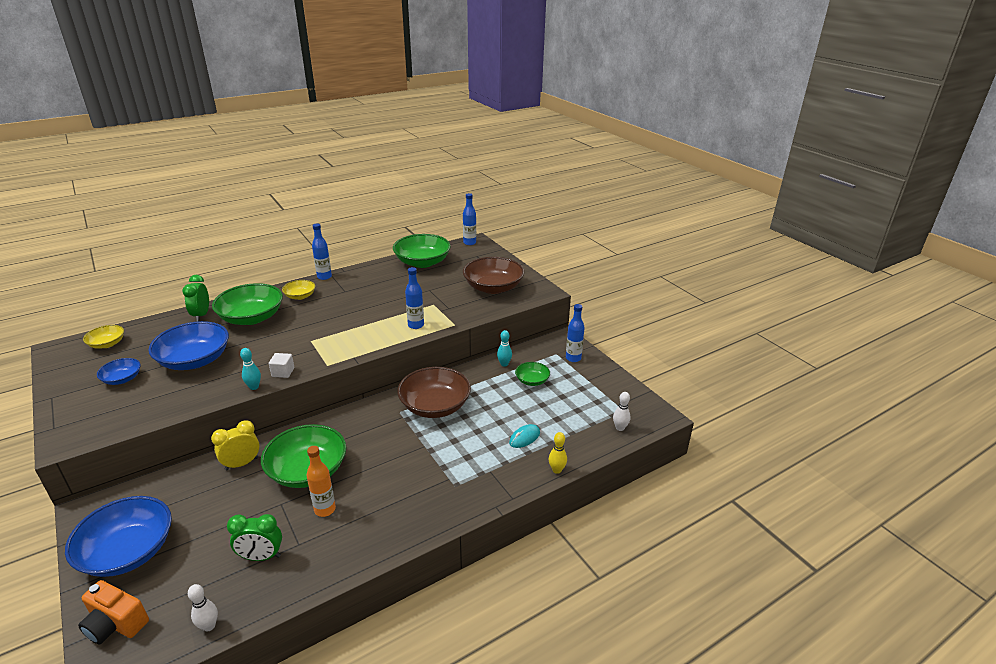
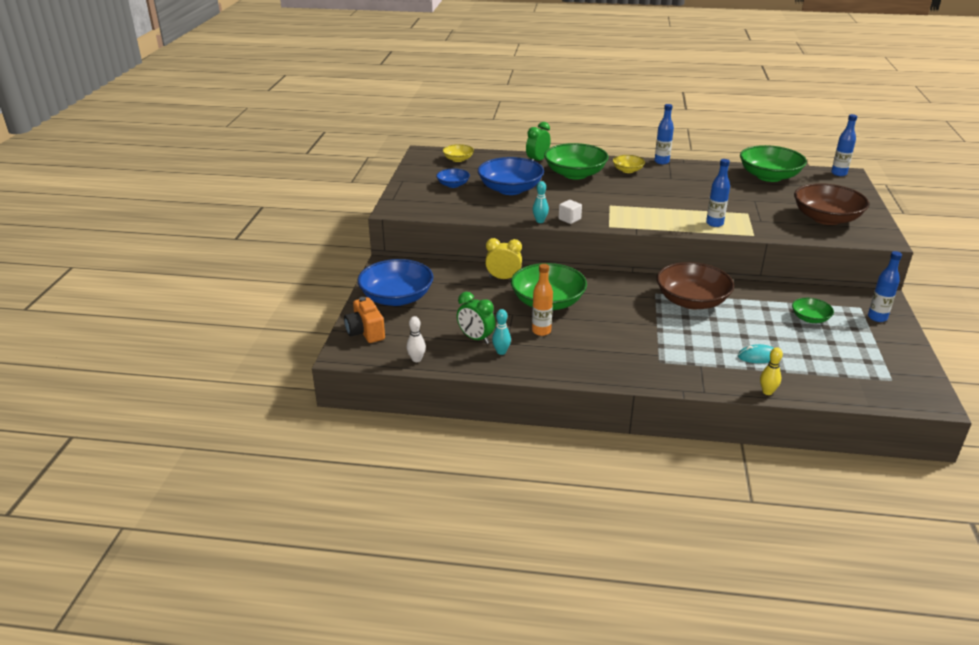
camera: 40 degrees right, 0 degrees up
(504, 364) = (792, 295): turquoise bowling pin -> turquoise bowling pin (501, 352)
(620, 428) = (871, 390): white bowling pin -> none

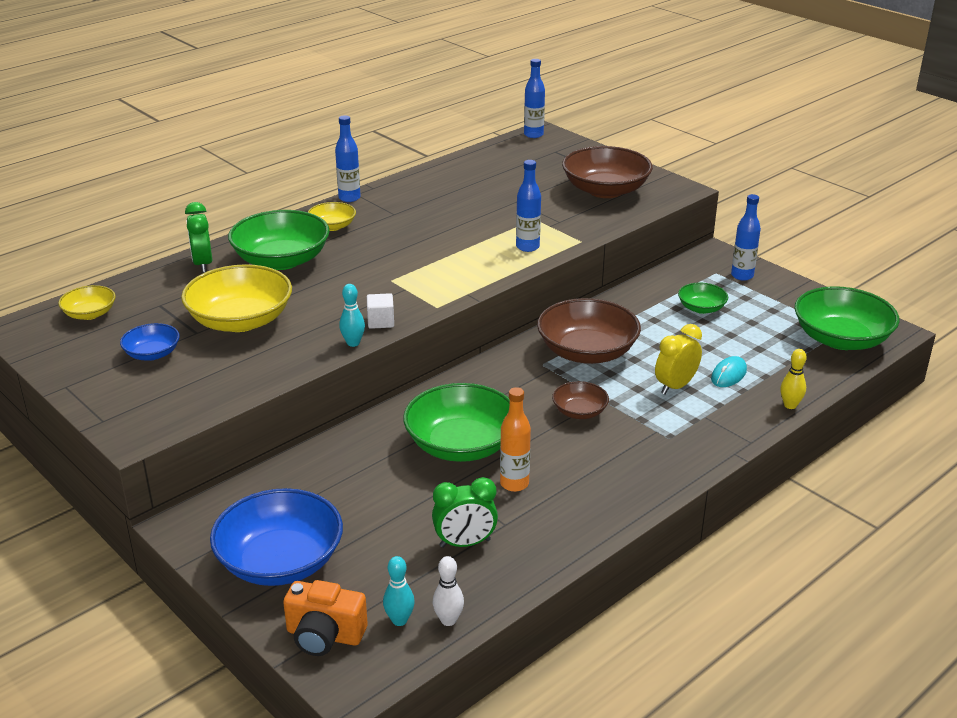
camera: 50 degrees left, 0 degrees up
(501, 352) = (518, 539): turquoise bowling pin -> turquoise bowling pin (399, 620)
(503, 278) = (363, 448): yellow clock -> yellow clock (675, 386)
(510, 189) = (240, 320): blue bowl -> yellow bowl
(633, 323) = (579, 412): none -> brown bowl
(769, 176) = (482, 166): green bowl -> green bowl (841, 339)

